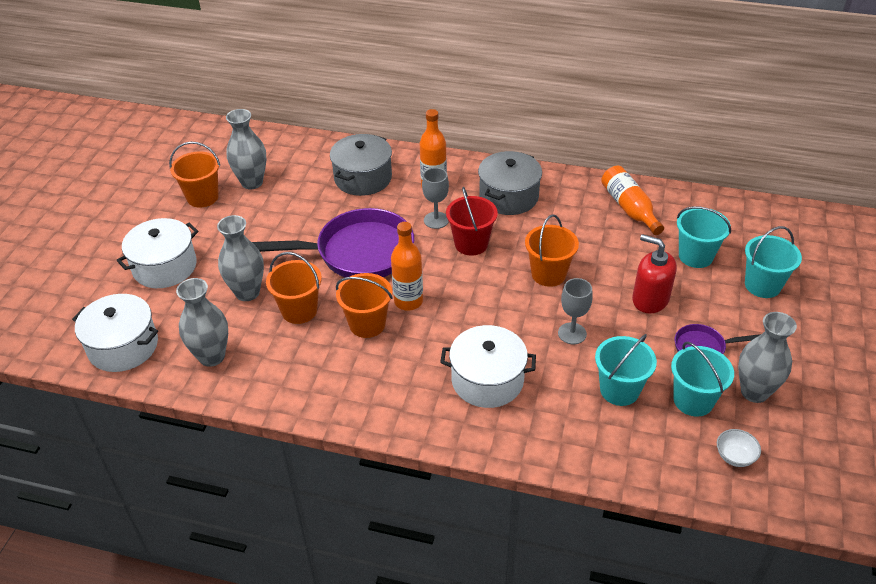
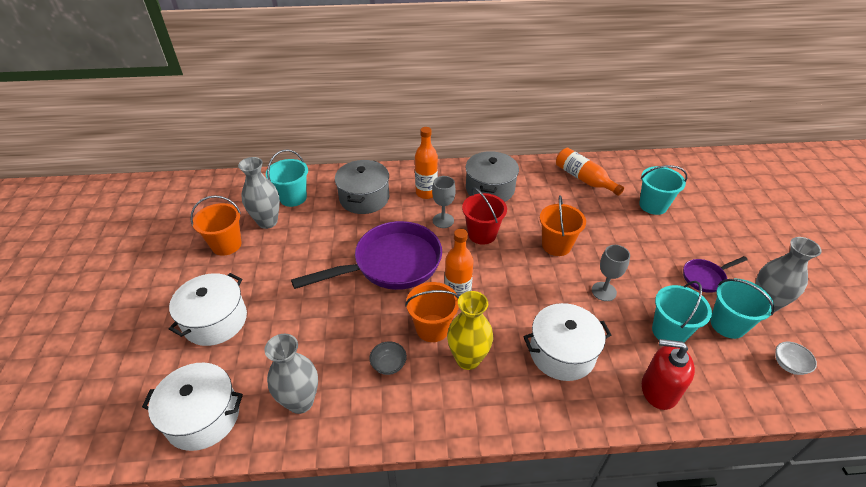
camera: 20 degrees left, 0 degrees up
(247, 292) = (308, 326): grey vase -> none
(299, 310) = (364, 331): orange bucket -> none
(307, 346) = (388, 365): none -> grey bowl
(387, 361) = (468, 359): none -> yellow vase
(650, 299) = (643, 247): red soap dispenser -> red soap dispenser (659, 390)
(762, 285) = (712, 217): turquoise bucket -> turquoise bucket (293, 197)

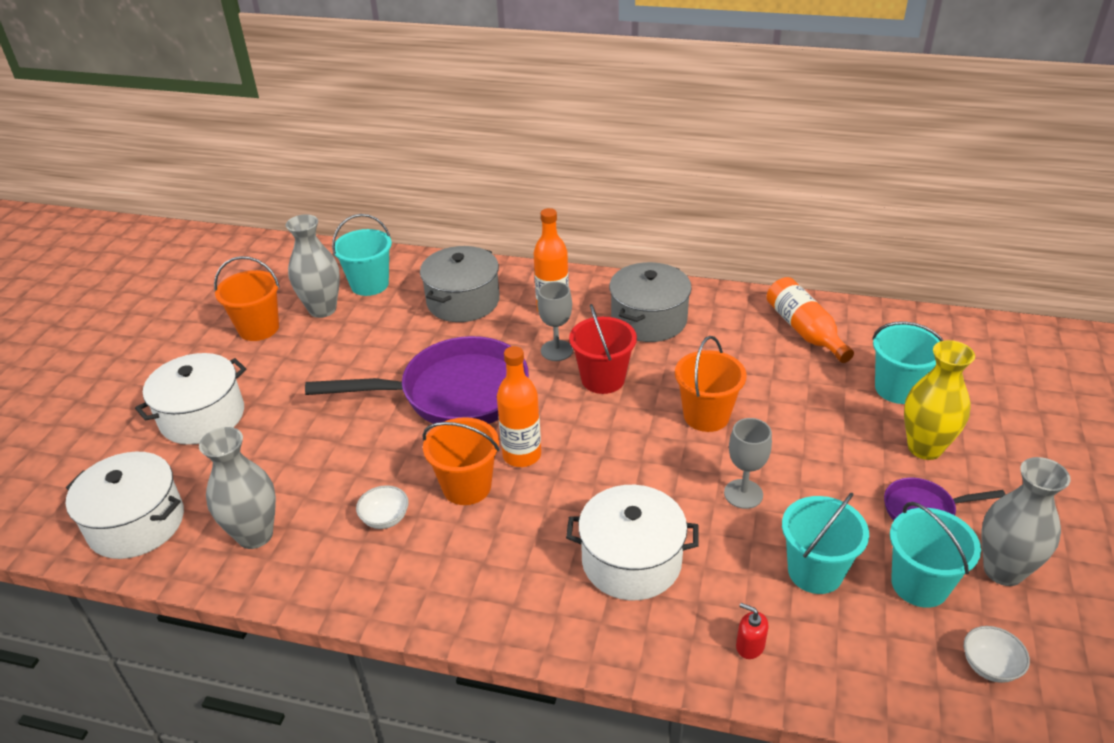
camera: 20 degrees right, 5 degrees down
(388, 365) = (385, 518): grey bowl -> white bowl
(468, 359) = (493, 537): yellow vase -> yellow vase (924, 448)
(659, 390) = (750, 646): red soap dispenser -> red soap dispenser, size x0.48

